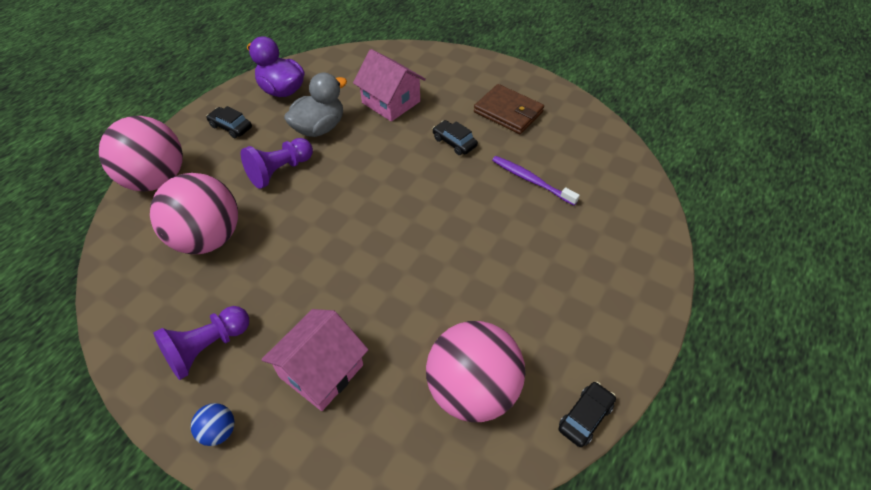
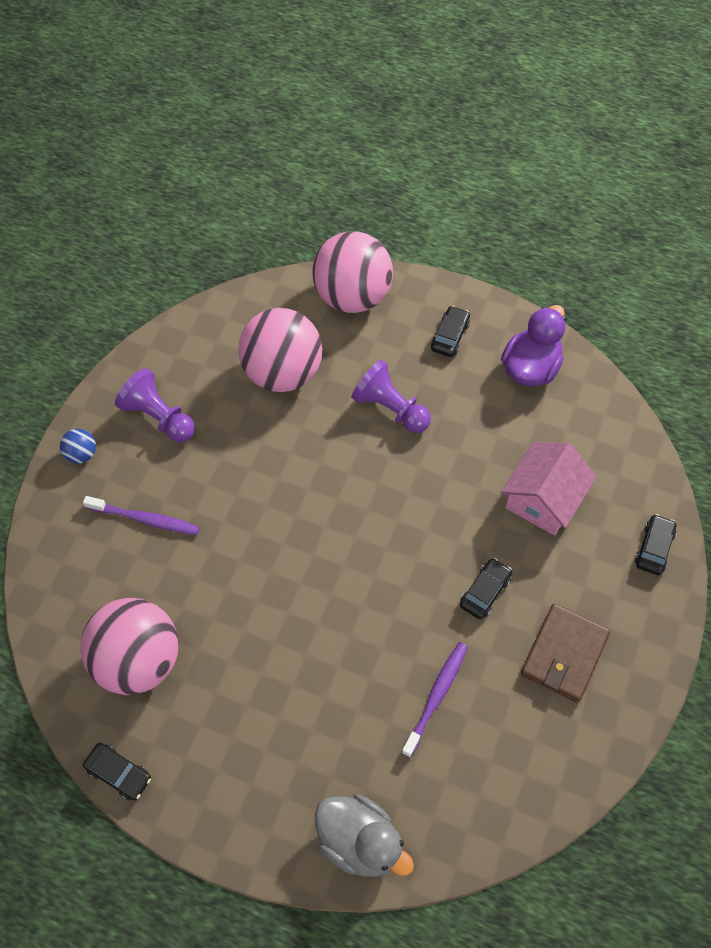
camera: 80 degrees right, 10 degrees up
(319, 128) = (472, 429): grey duck -> grey duck (360, 841)
(321, 371) = (145, 519): pink house -> purple toothbrush
(441, 61) = (654, 548): none -> black car

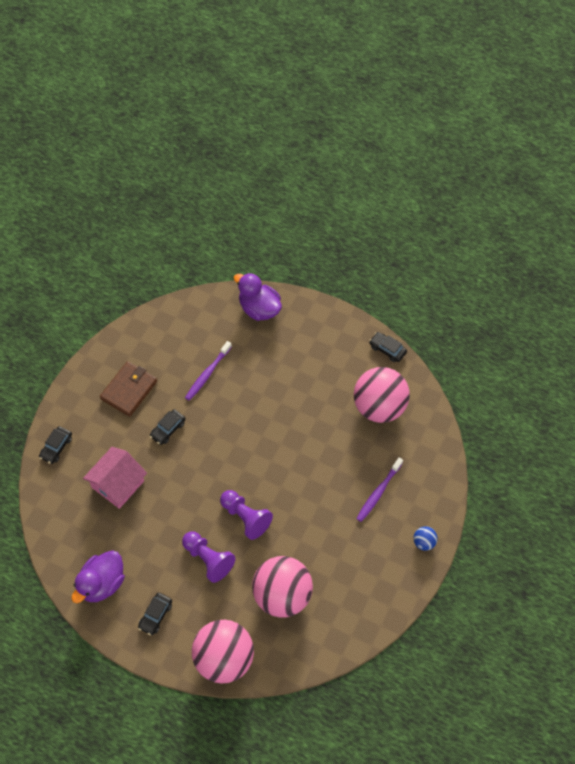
camera: 175 degrees left, 0 degrees up
(145, 519) = (378, 492): purple toothbrush -> purple toothbrush turned 75 degrees counterclockwise
(158, 417) = (372, 566): purple pawn -> purple pawn (245, 517)
(360, 841) = (259, 308): grey duck -> purple duck

